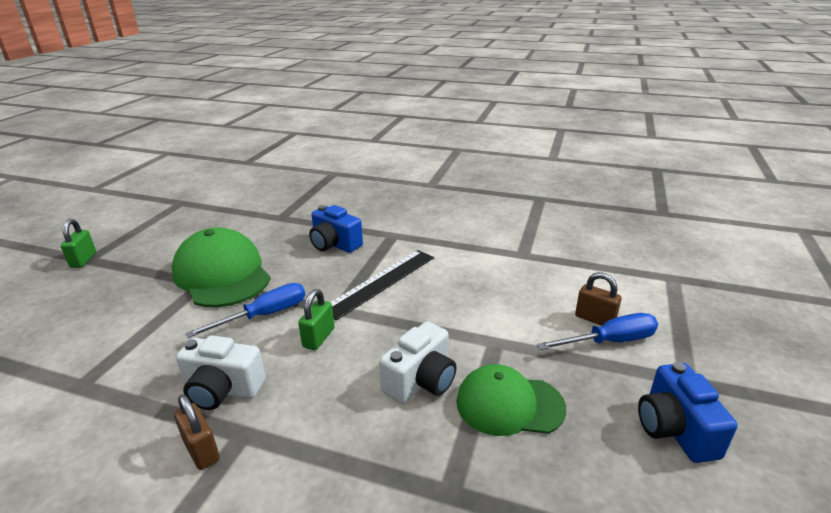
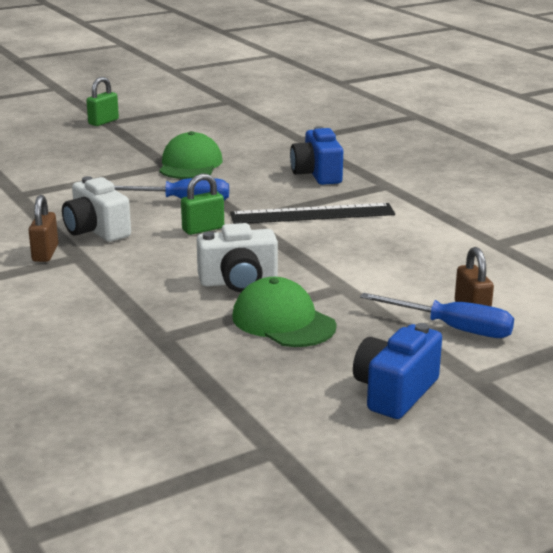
camera: 40 degrees right, 5 degrees down
(222, 274) = (190, 164): green cap -> green cap, size x0.66

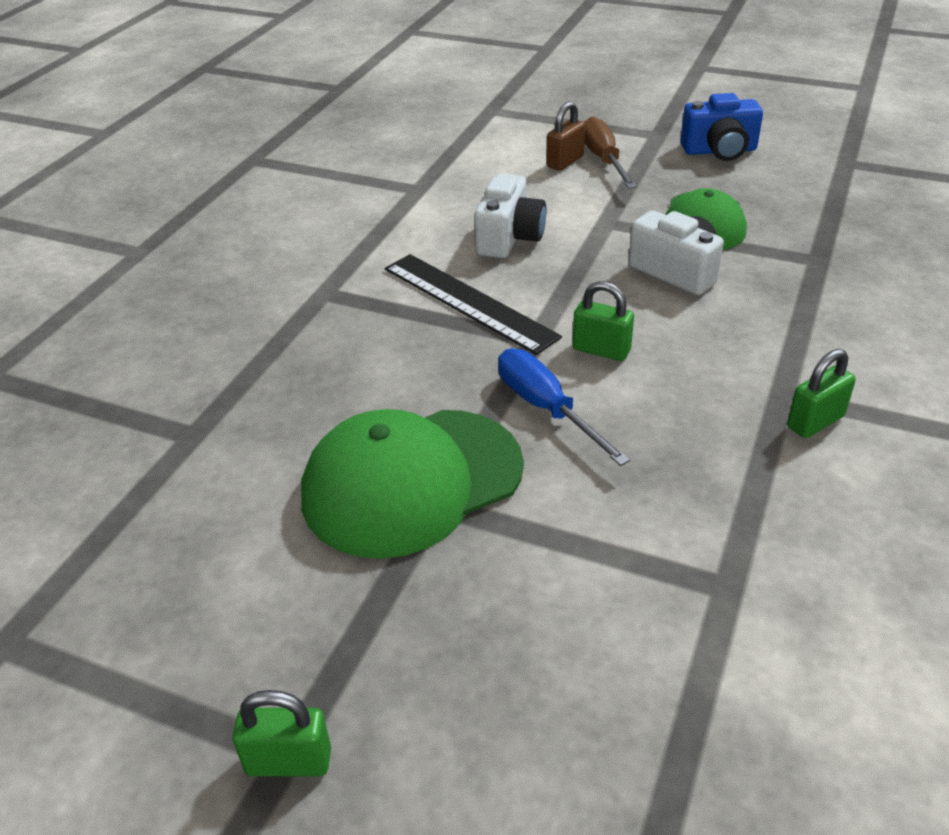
camera: 125 degrees left, 15 degrees up
(45, 253) = (815, 422): brown padlock -> green padlock
(96, 231) = (713, 423): white camera -> white camera (509, 238)
(190, 164) = (412, 481): green cap -> green cap, size x1.52
(317, 174) = (337, 353): blue camera -> none
(453, 328) = (603, 160): blue screwdriver -> brown screwdriver

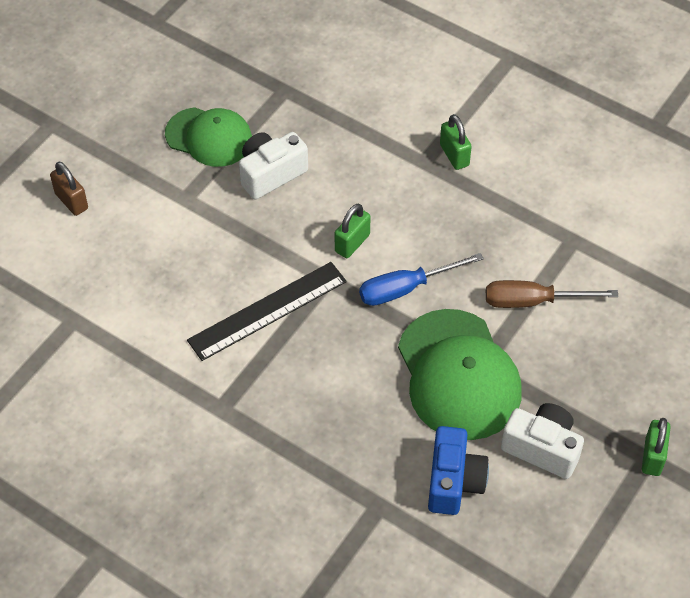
camera: 80 degrees left, 15 degrees up
(509, 238) = (185, 267): white camera -> white camera (542, 448)
(603, 160) = (80, 173): brown screwdriver -> brown screwdriver (533, 301)
(719, 151) = (100, 92): blue camera -> blue camera (454, 481)

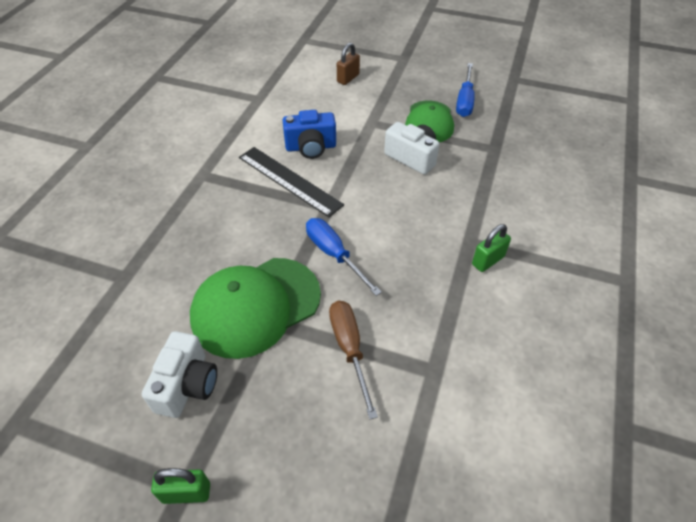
camera: 75 degrees right, 5 degrees down
(180, 87) = (465, 101): none -> blue screwdriver
(352, 243) = (367, 213): green padlock -> none
(454, 481) = (148, 322): blue camera -> blue camera (311, 147)

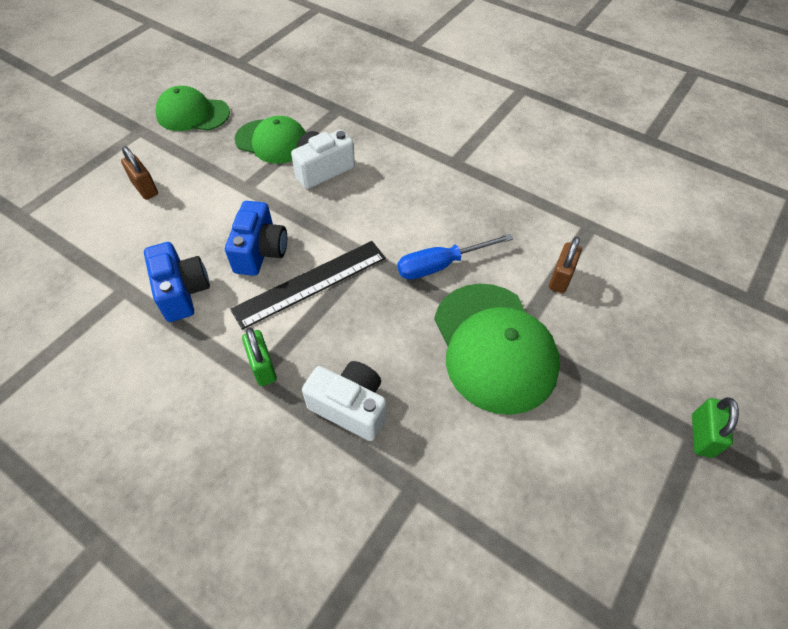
camera: 75 degrees left, 5 degrees up
(187, 385) = (585, 424): white camera -> white camera (350, 407)
(263, 122) = (182, 292): none -> blue camera
(349, 349) = (560, 278): brown screwdriver -> brown padlock
(435, 75) = (193, 114): none -> green cap
(465, 101) = (253, 106): blue screwdriver -> none
(488, 260) = (480, 158): green padlock -> green padlock (263, 367)

